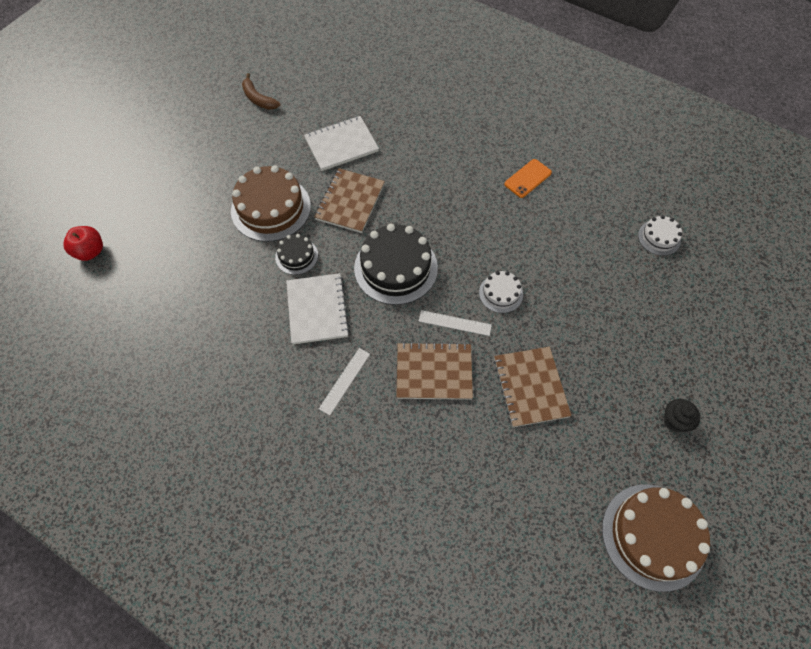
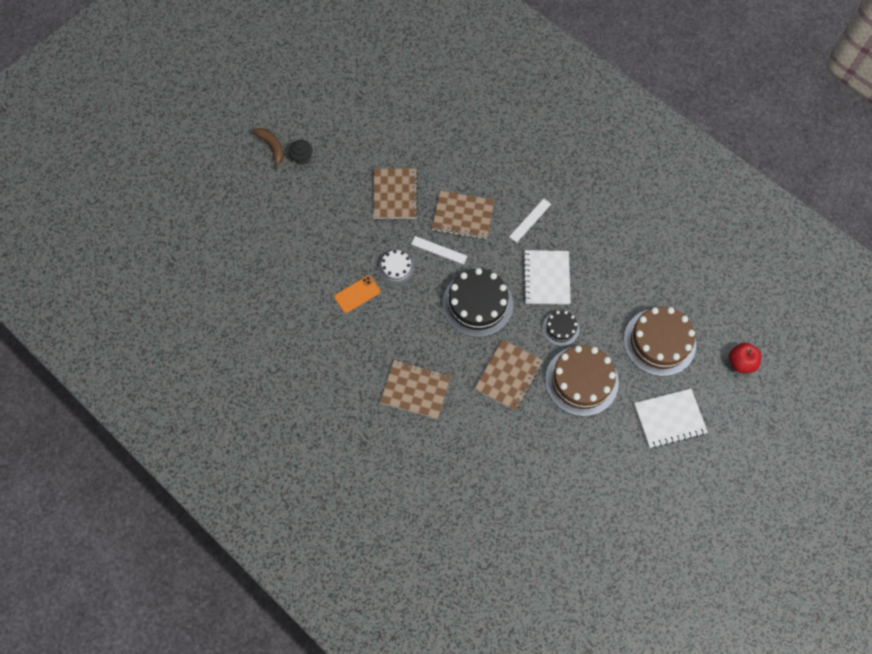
camera: 170 degrees left, 5 degrees up
(258, 99) = (592, 521): brown banana -> brown banana (272, 147)
(341, 145) = (509, 443): white notebook -> white notebook (669, 419)
(445, 175) = (415, 390): none -> brown notebook
(527, 178) = (339, 373): orange phone -> orange phone (357, 294)
(653, 536) = (346, 97): brown cake -> brown cake (659, 342)
(659, 237) = (247, 295): white cake -> none

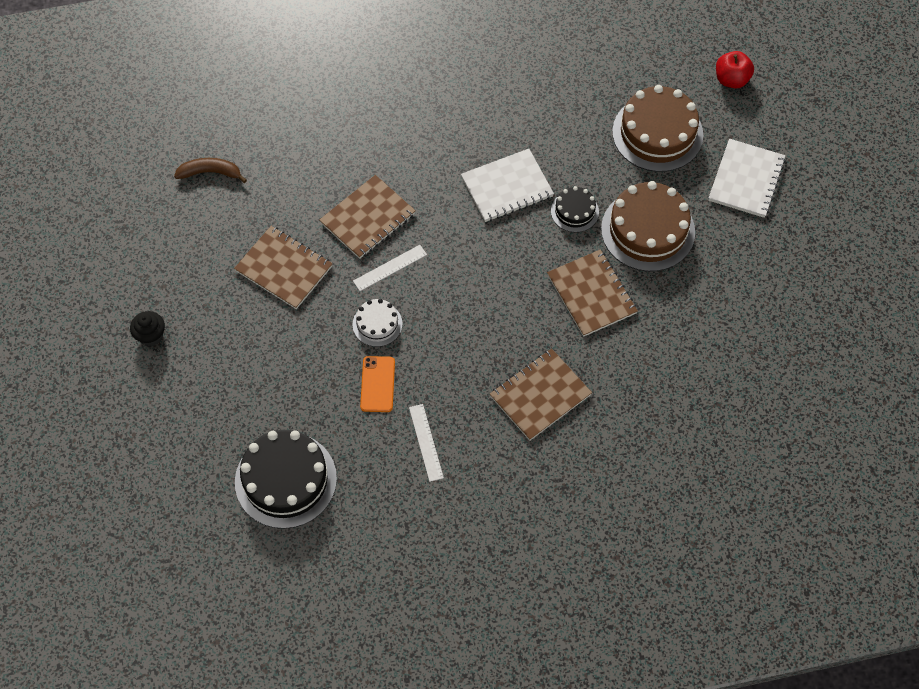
camera: 55 degrees left, 5 degrees down
(272, 147) = (107, 360): brown banana -> brown banana (210, 173)
(477, 304) = (485, 271): black cake -> black cake (285, 480)
(530, 220) = (426, 158): white ruler -> white ruler (426, 442)
(546, 278) = (507, 187): white notebook -> white notebook turned 60 degrees counterclockwise

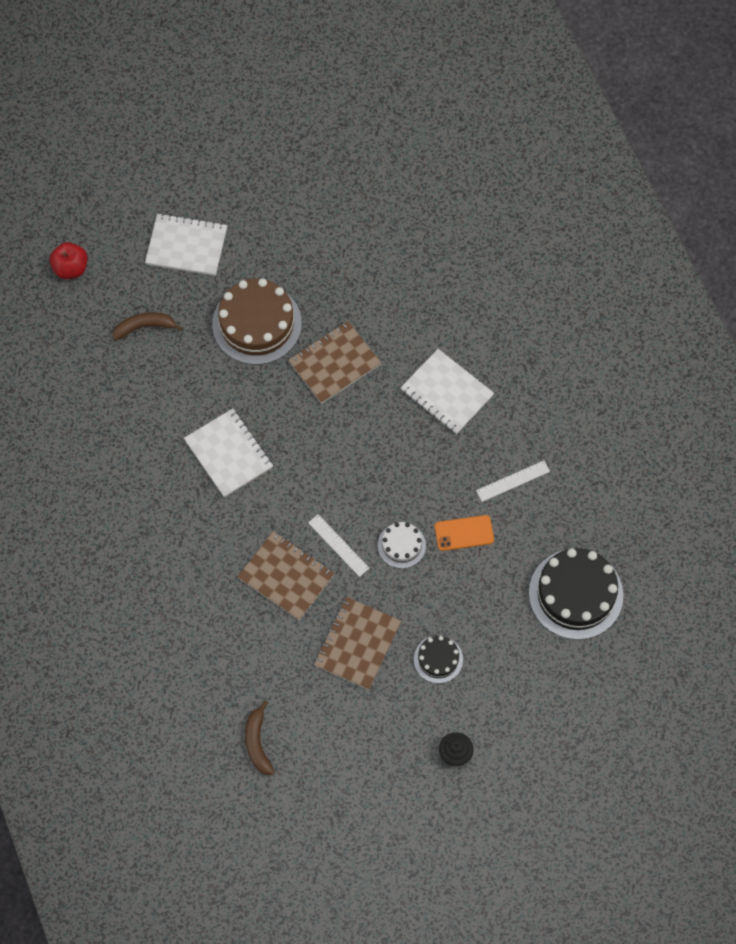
camera: 100 degrees left, 5 degrees up
(540, 395) = (447, 392): brown notebook -> white notebook
(574, 211) = (246, 389): black cake -> black cake (438, 659)
(657, 133) = (145, 327): brown cake -> brown banana

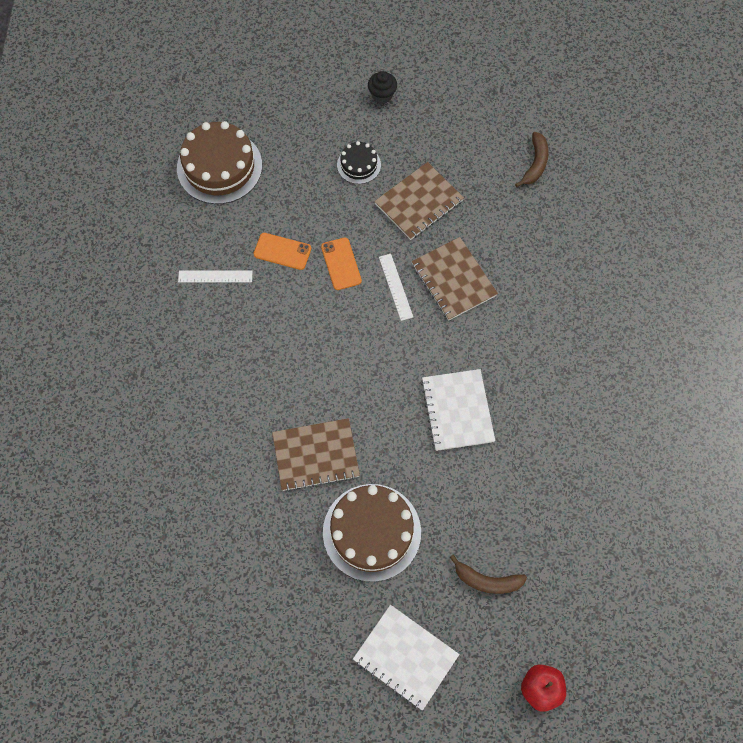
camera: 155 degrees left, 0 degrees up
(401, 545) = (341, 264): white cake -> orange phone
(447, 392) = (226, 380): white notebook -> none
(576, 594) = (219, 167): black cake -> brown cake

